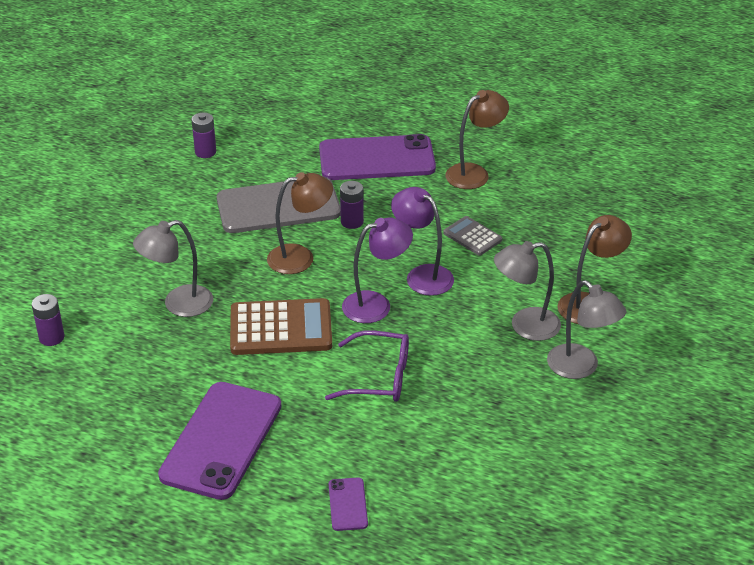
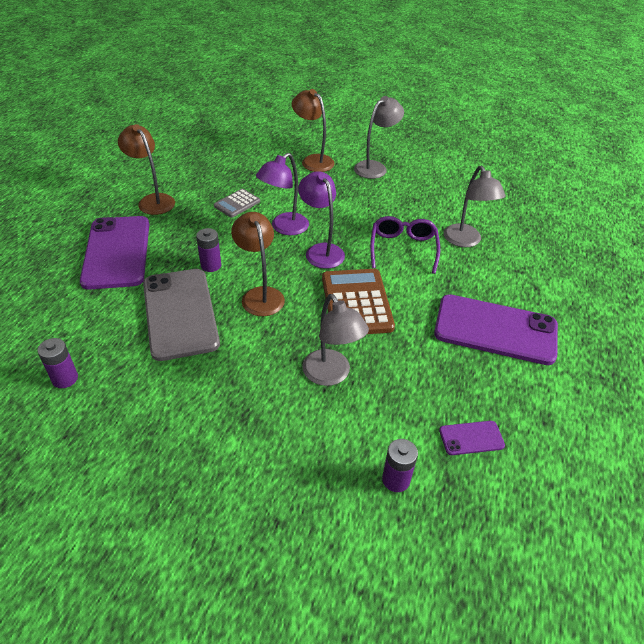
camera: 95 degrees left, 5 degrees up
(348, 504) = (530, 261): purple phone -> purple phone (471, 438)
(525, 326) = (338, 185): grey lamp -> grey lamp (465, 241)

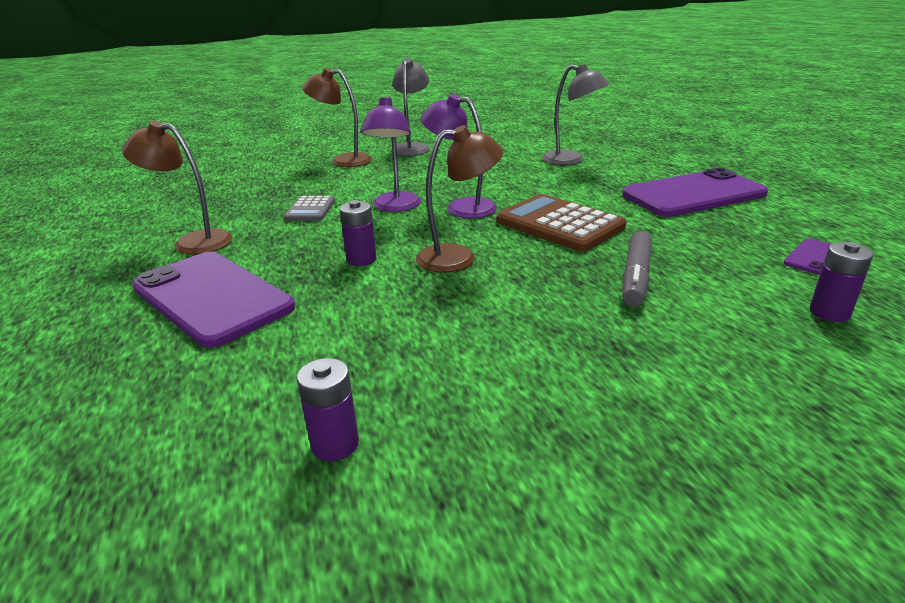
camera: 35 degrees left, 15 degrees down
(180, 313) = (392, 308): grey phone -> none
(260, 295) = (458, 257): brown lamp -> brown lamp turned 135 degrees clockwise
(331, 375) = (636, 277): grey lamp -> grey marker
(403, 249) = (531, 180): purple glasses -> none

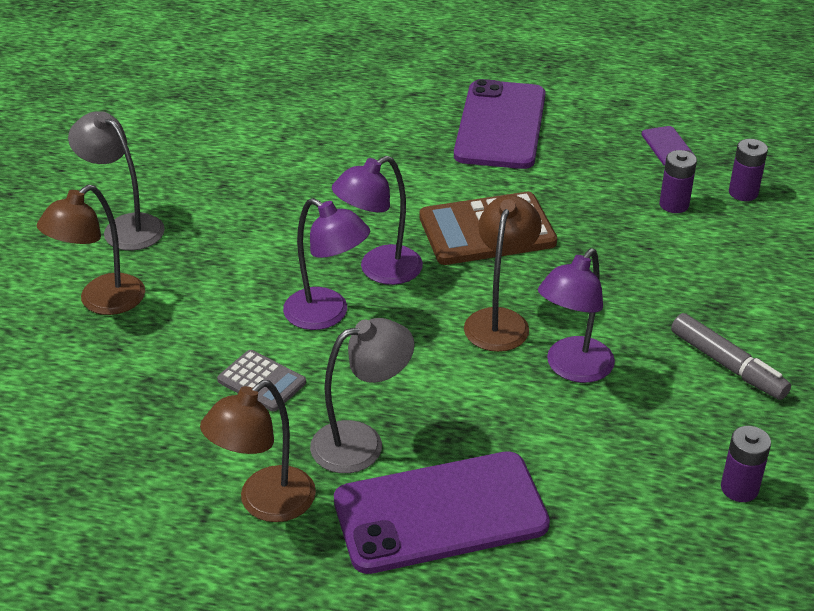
camera: 60 degrees left, 10 degrees up
(361, 259) = (446, 384): purple battery -> purple battery (674, 204)
(432, 301) = (572, 369): none -> purple lamp
(571, 160) = (327, 141): grey lamp -> grey lamp (361, 443)
(636, 277) = (624, 243): grey marker -> grey marker (727, 364)

